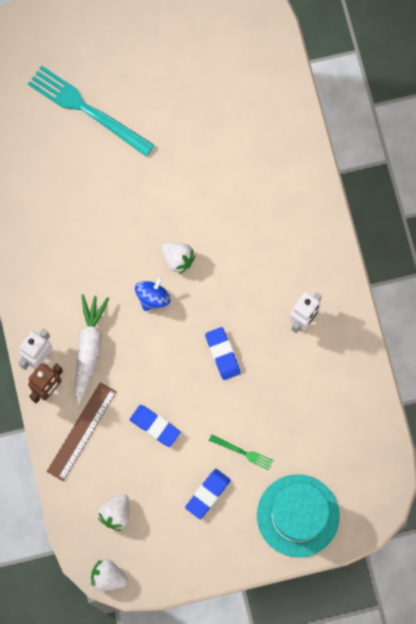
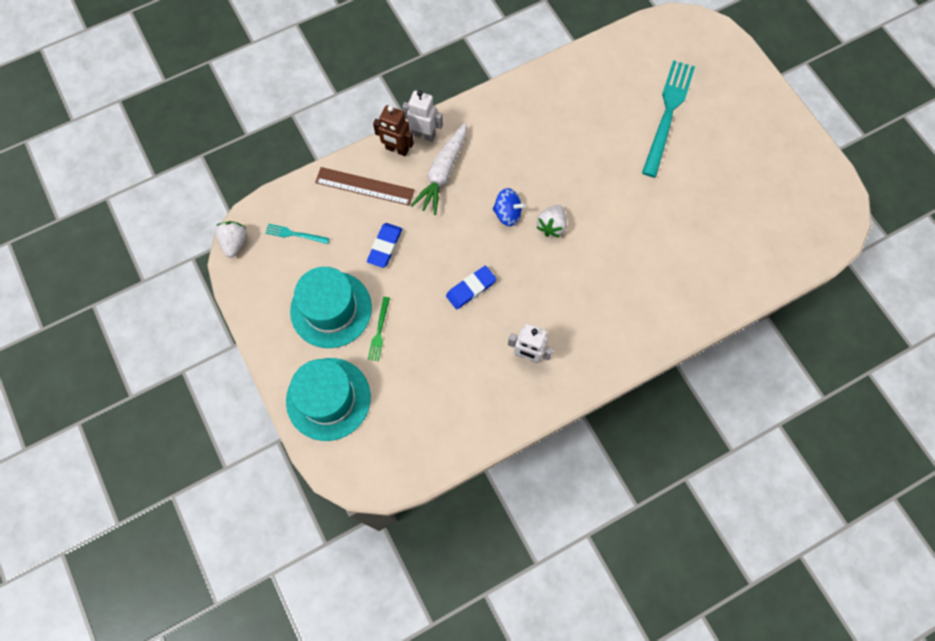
camera: 75 degrees right, 5 degrees down
(89, 349) = (442, 173): white carrot -> white carrot turned 120 degrees clockwise
(116, 513) = (295, 234): white strawberry -> turquoise fork
(207, 494) = (331, 309): blue eraser -> turquoise hat

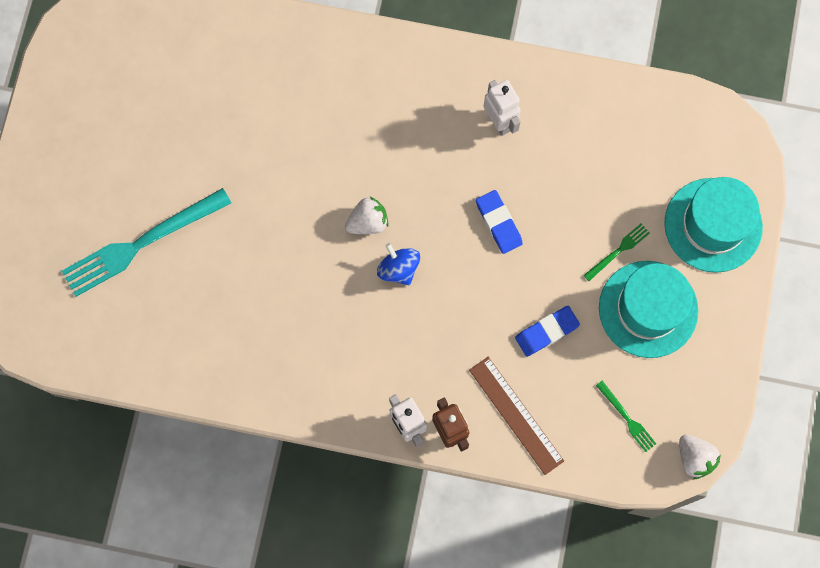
camera: 140 degrees left, 5 degrees up
(235, 243) = (694, 458): white strawberry -> white strawberry turned 75 degrees counterclockwise
(295, 234) = (627, 418): turquoise fork -> green fork
(442, 173) = (425, 365): white carrot -> none
(471, 289) = (498, 223): blue eraser -> blue eraser turned 60 degrees clockwise

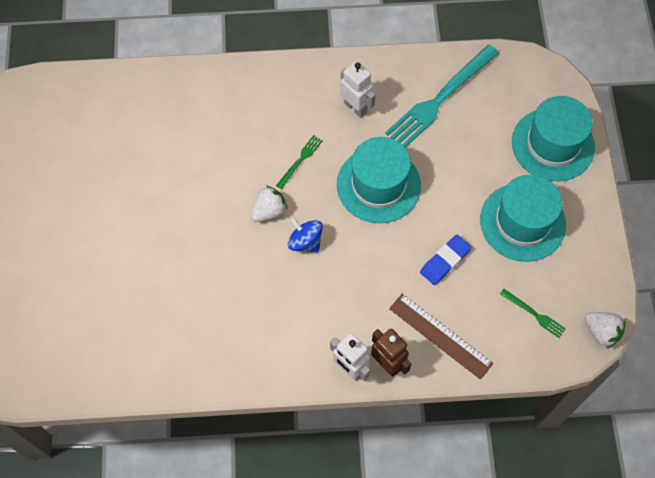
camera: 15 degrees left, 10 degrees down
(141, 243) = (77, 275): turquoise fork -> turquoise fork (440, 98)
(498, 223) = (378, 185): blue eraser -> turquoise hat
(618, 251) = (483, 183): green fork -> green fork (300, 160)

